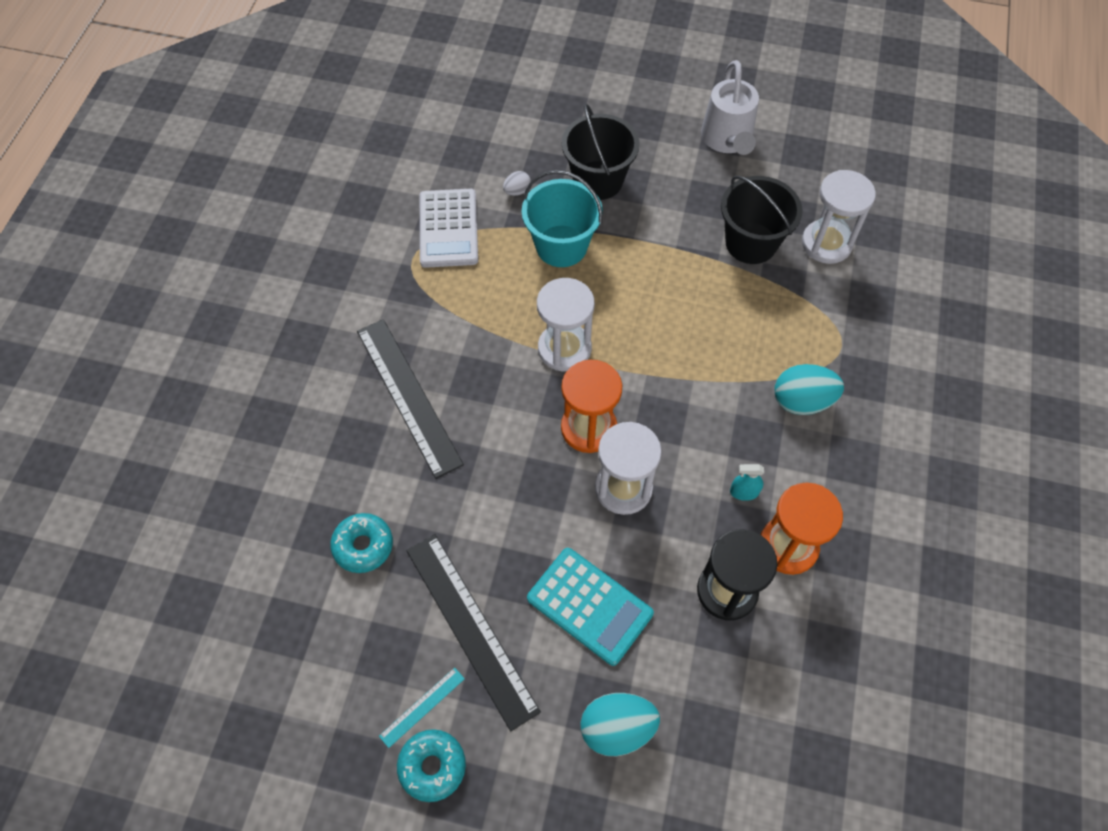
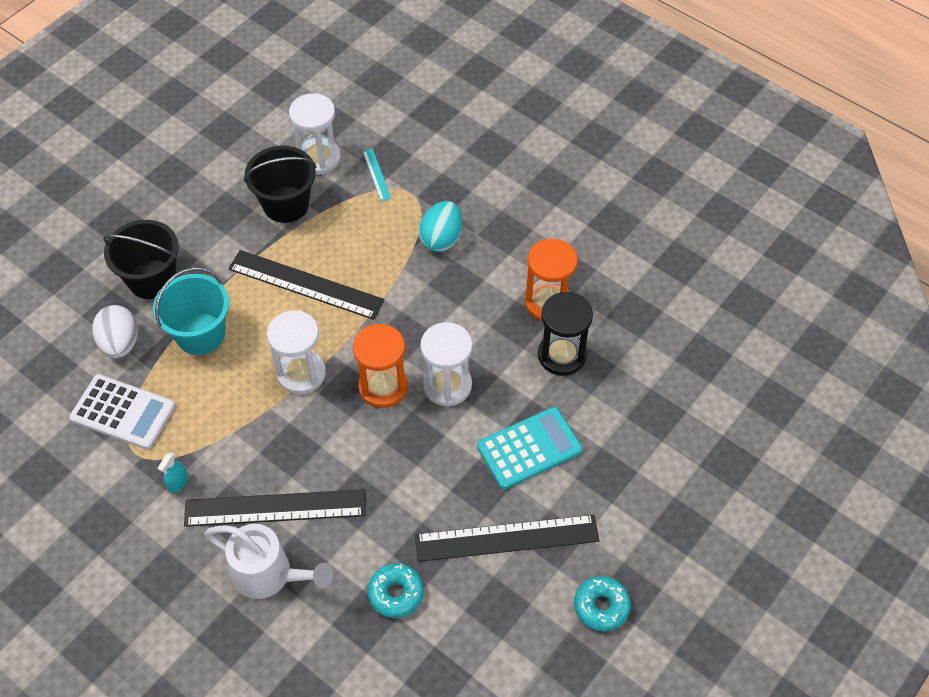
camera: 65 degrees left, 5 degrees down
(422, 707) = (552, 597): turquoise ruler -> turquoise ruler (376, 174)
(517, 191) = (120, 343): white egg -> white egg, size x1.96
(617, 728) = (628, 469): turquoise egg -> none
(668, 304) = (306, 284): none -> black ruler
(727, 141) = (177, 173): white watering can -> white watering can (270, 575)
(744, 492) = (493, 309): turquoise spray bottle -> turquoise spray bottle (178, 482)

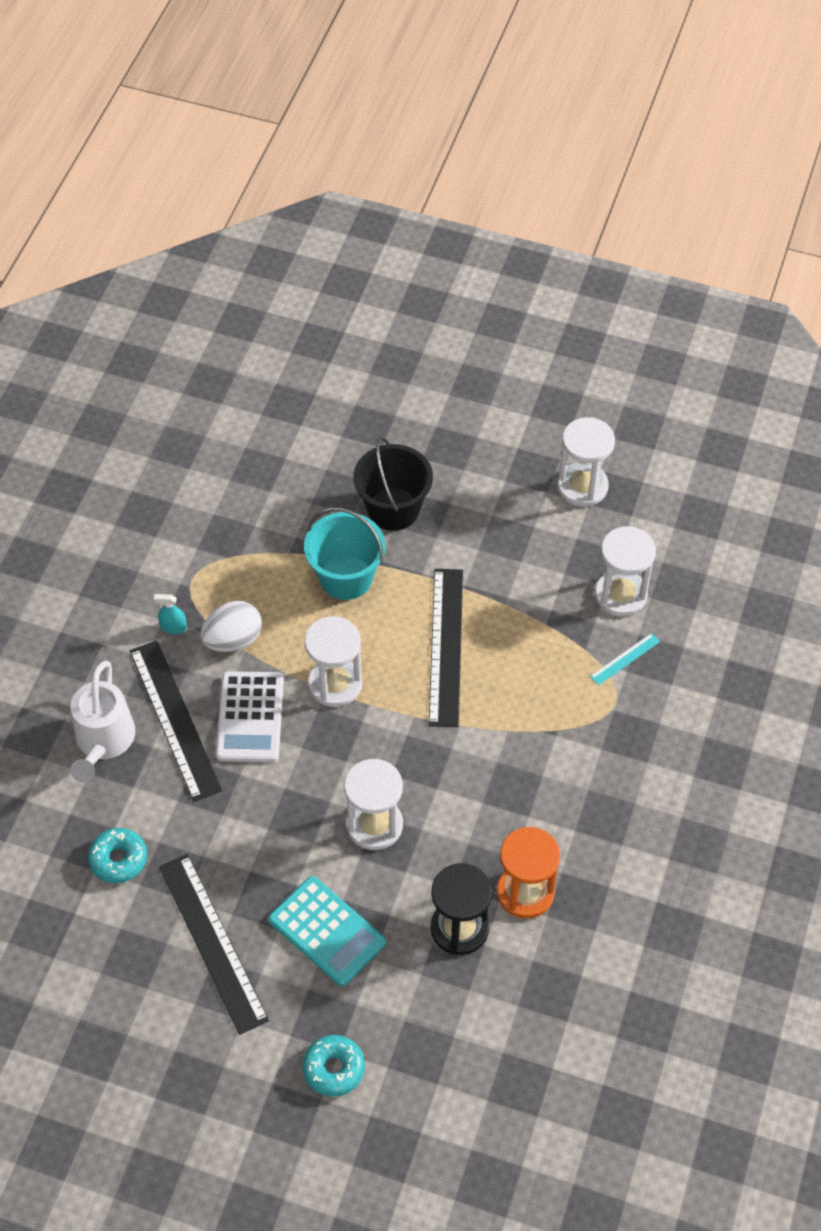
camera: 70 degrees right, 0 degrees up
(120, 343) = (307, 515): white egg -> white egg (233, 640)
(123, 412) = (232, 550): white calculator -> white calculator (250, 717)
(206, 148) = (582, 486): none -> white hourglass
(286, 204) = (542, 588): black bucket -> none
(383, 387) = (348, 765): orange hourglass -> none
(441, 239) = (565, 755): turquoise egg -> none
(601, 606) = (165, 1058): turquoise donut -> turquoise donut (334, 1069)

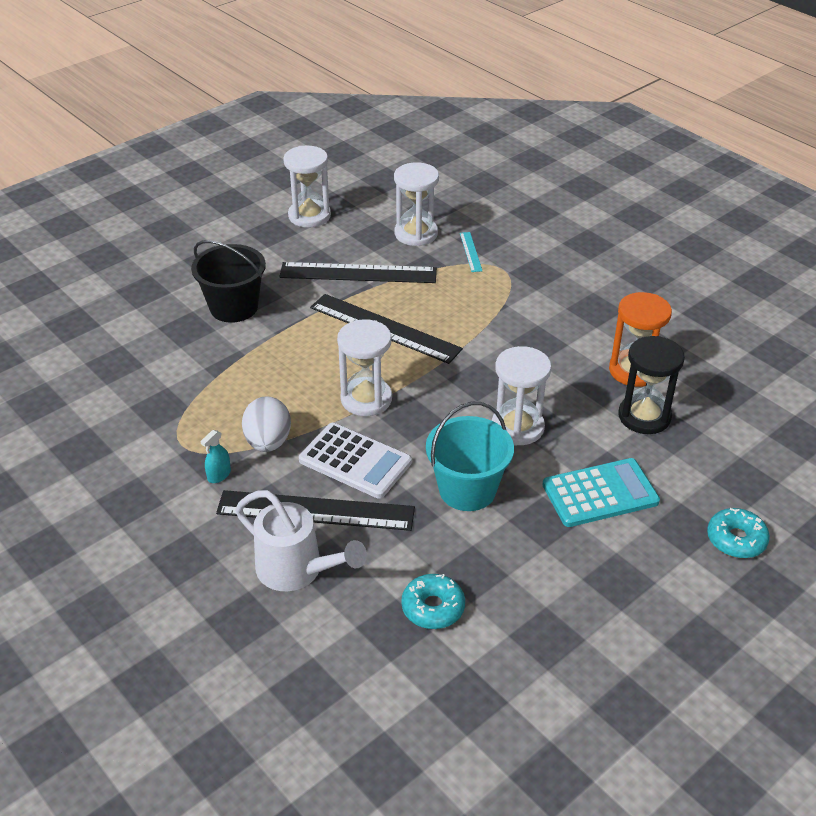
camera: 60 degrees left, 15 degrees down
(212, 942) = (565, 573): black ruler -> black ruler (358, 273)
(346, 577) = (271, 355): turquoise bucket -> turquoise bucket (467, 490)

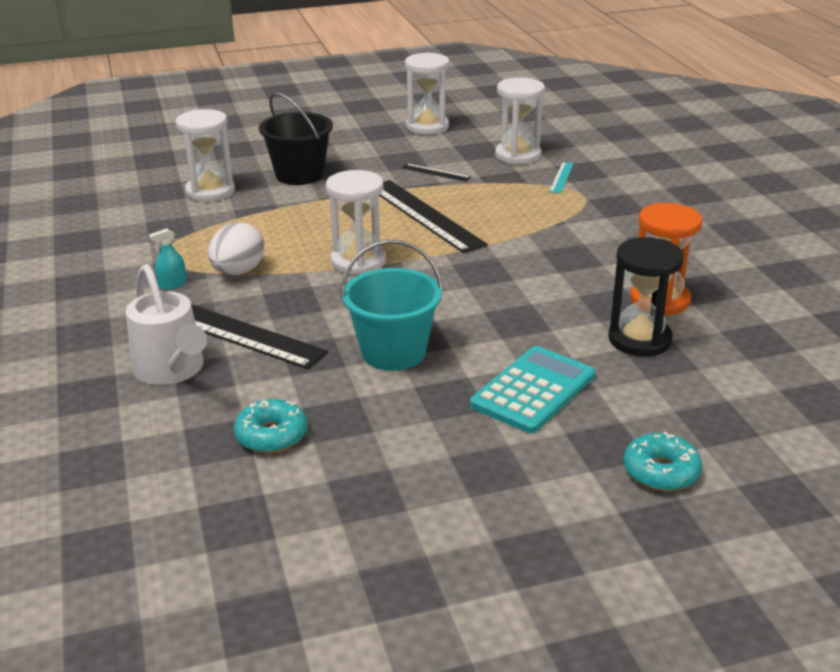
camera: 25 degrees right, 10 degrees down
(355, 461) = (304, 304): white calculator -> none
(358, 273) = (435, 172): black ruler -> black ruler, size x0.45
(517, 427) = (490, 316): white hourglass -> white hourglass (210, 191)
(600, 493) = (533, 390): turquoise calculator -> turquoise calculator turned 60 degrees counterclockwise

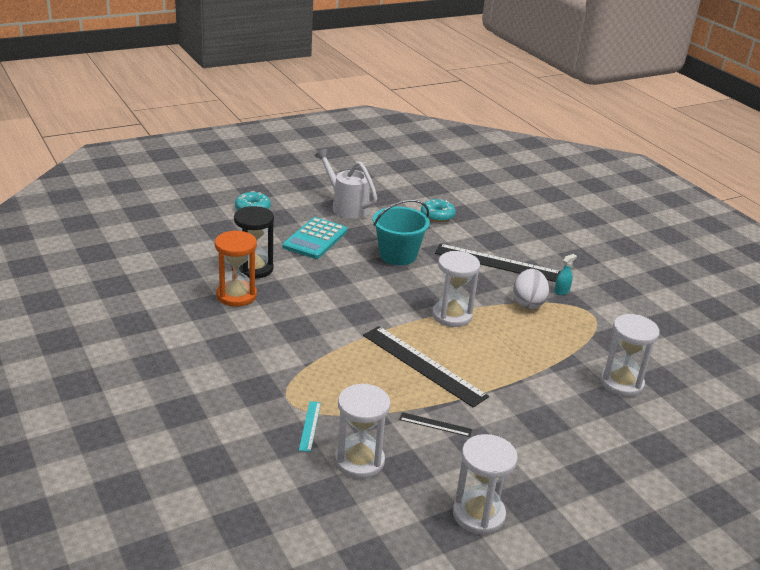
camera: 165 degrees right, 0 degrees up
(172, 371) = (510, 241): white watering can -> white watering can (346, 206)
(299, 174) = (562, 412): black bucket -> none

